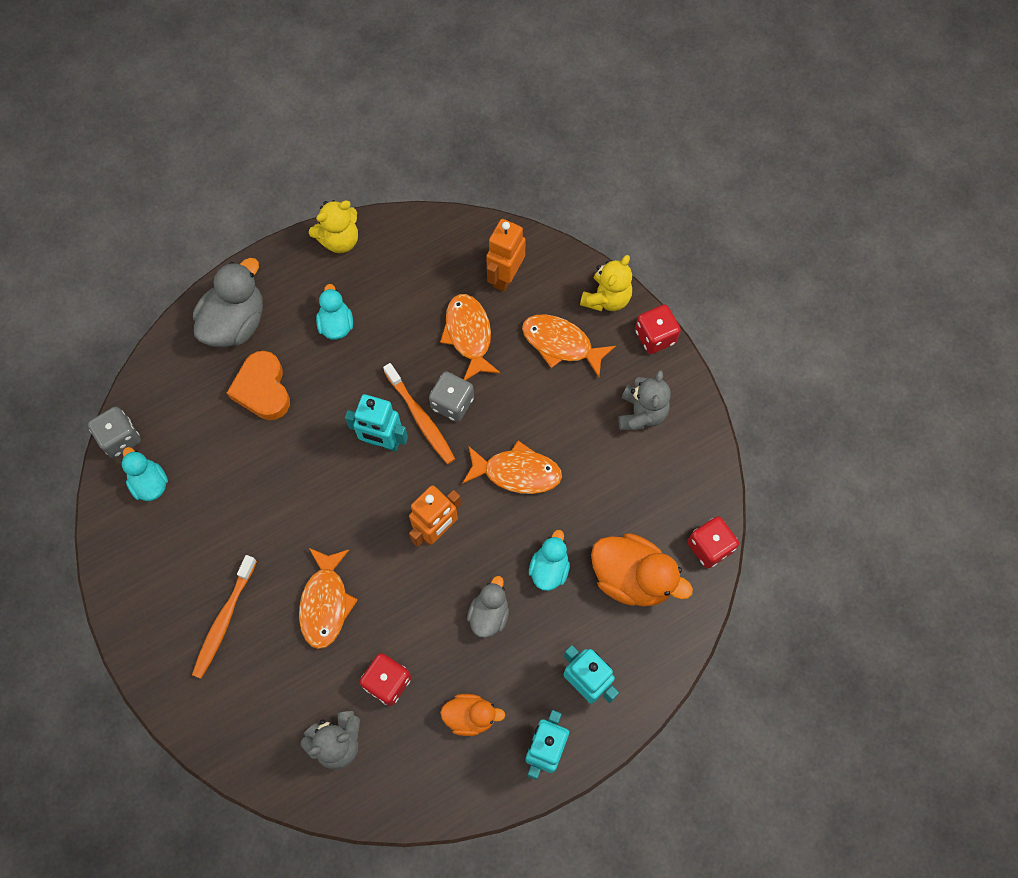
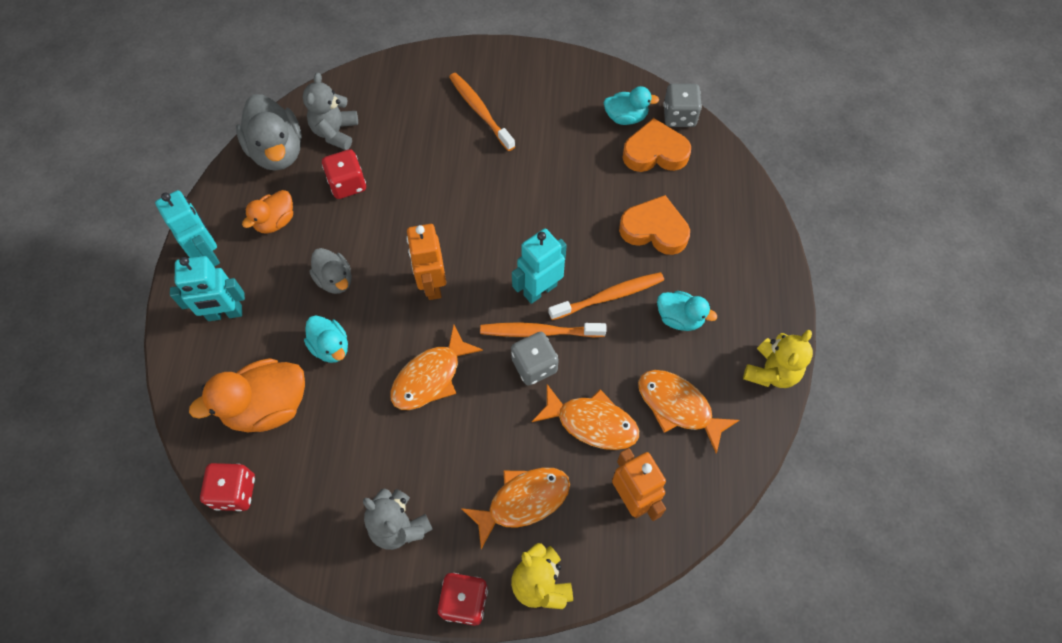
camera: 125 degrees right, 5 degrees down
(177, 435) = (655, 152): none -> orange heart
(235, 323) = (734, 242): grey duck -> grey duck (277, 151)
(325, 603) = (439, 177): orange fish -> orange fish (678, 406)
(339, 240) = (771, 372): yellow teddy bear -> yellow teddy bear turned 150 degrees counterclockwise
(352, 386) = (609, 296): none -> orange toothbrush

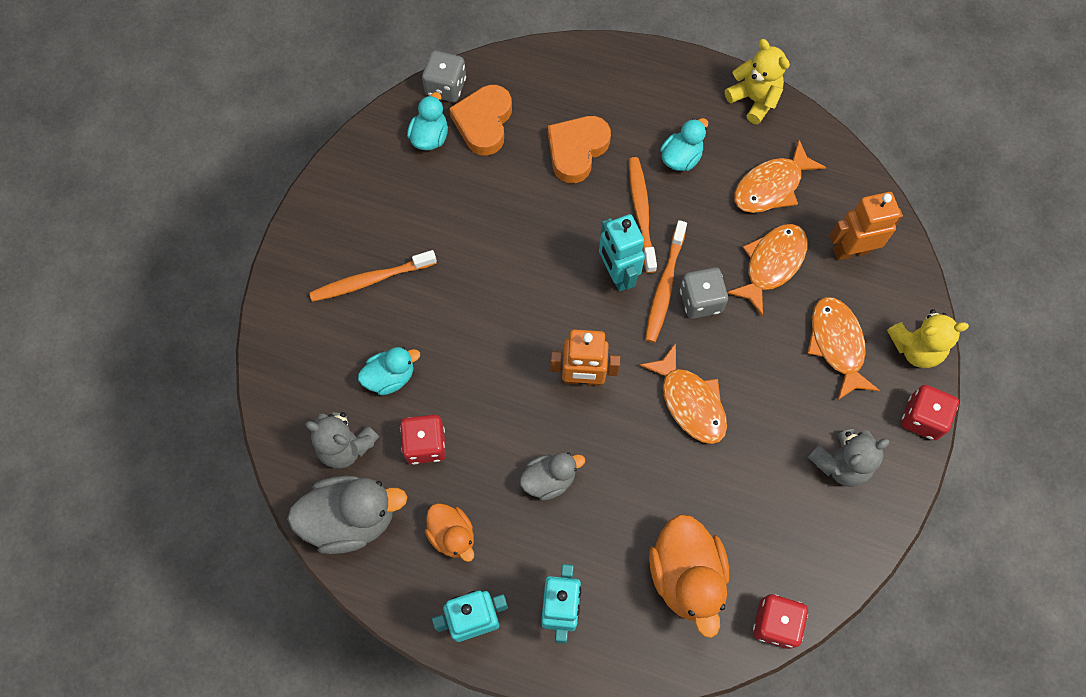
camera: 75 degrees left, 5 degrees up
(331, 347) = (631, 497): turquoise duck -> turquoise duck (390, 377)

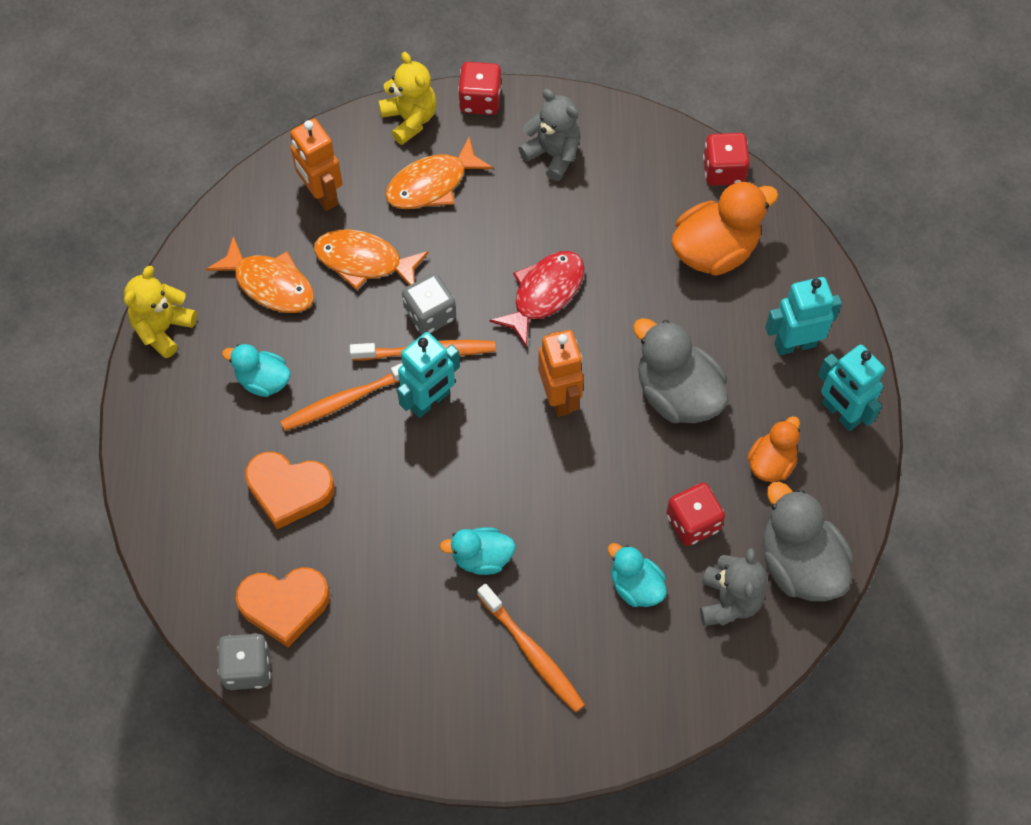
camera: 110 degrees left, 5 degrees down
(430, 137) = (324, 660): turquoise duck -> turquoise duck (481, 558)
(549, 479) = (677, 394): grey duck -> grey duck, size x1.71
(690, 402) = (544, 294): orange fish -> red fish

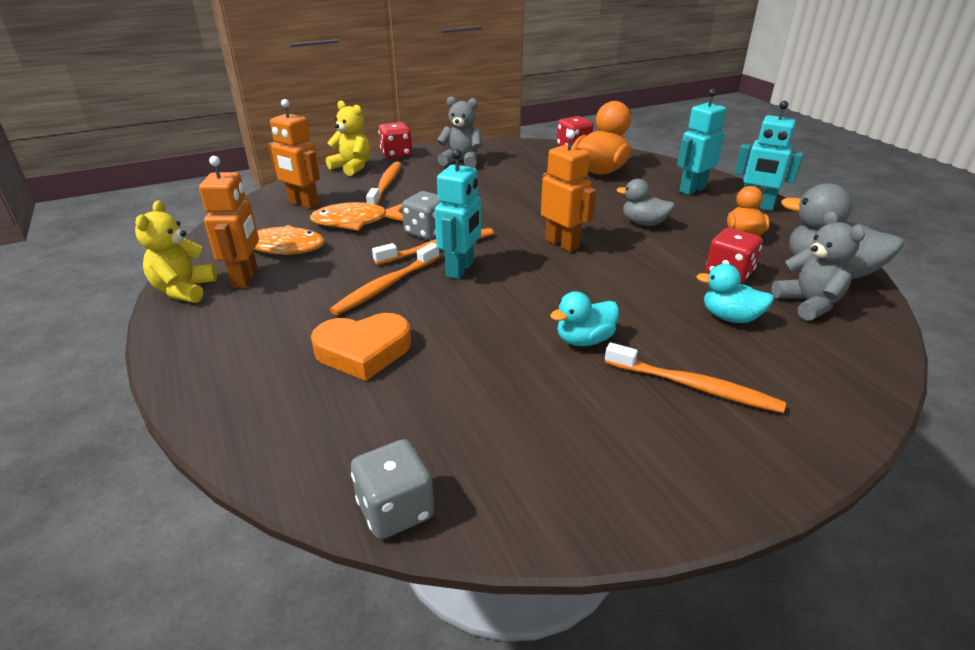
camera: 25 degrees left, 30 degrees down
(222, 330) = (245, 278): none -> orange robot
(263, 380) = (299, 294): turquoise duck -> none
(284, 605) = (409, 436): orange heart -> none
(432, 184) = (386, 185): orange fish -> orange toothbrush
(544, 294) = (506, 206): red fish -> none
(677, 394) = (643, 223): grey duck -> grey duck, size x0.59

